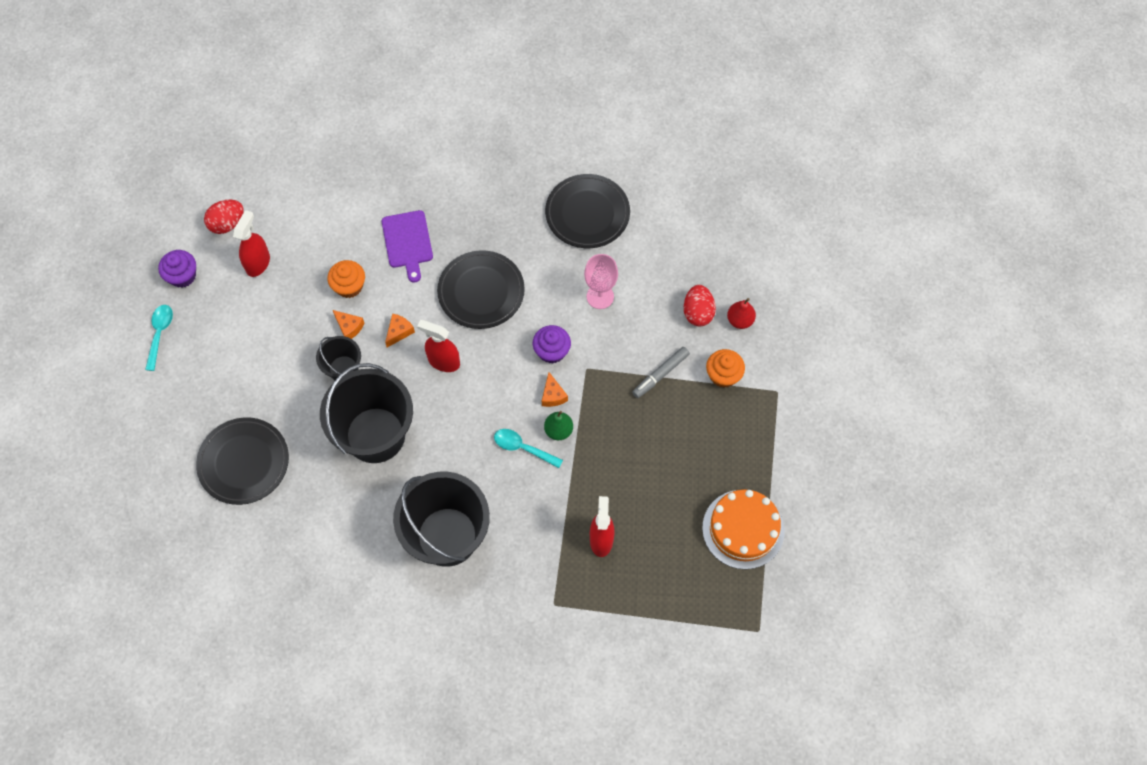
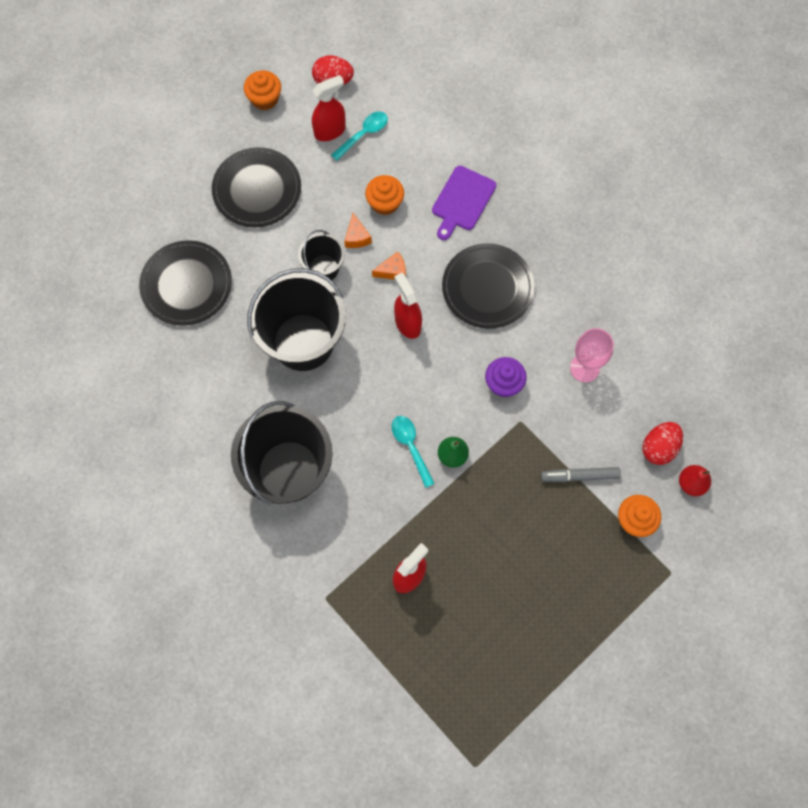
camera: 40 degrees right, 5 degrees up
(160, 334) = (210, 133): turquoise spoon -> turquoise spoon (363, 134)
(182, 276) = (265, 99): purple cupcake -> orange cupcake
(553, 395) = (473, 422): orange cheese -> none
(587, 213) = (635, 287): black plate -> black plate (257, 189)
(743, 529) = (537, 668): orange cake -> none

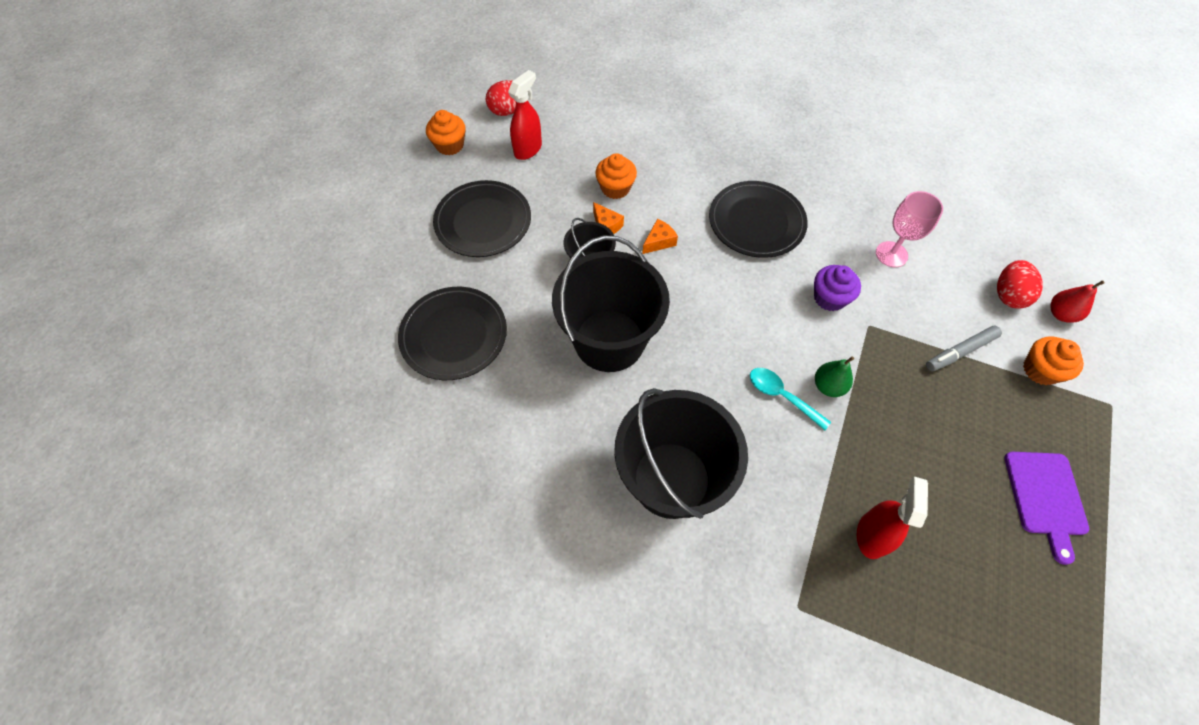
camera: 25 degrees left, 10 degrees down
(363, 134) = (561, 141): turquoise spoon -> none
(407, 323) = (702, 281): red spray bottle -> none
(462, 201) = (685, 161): purple cutting board -> purple cutting board (1045, 497)

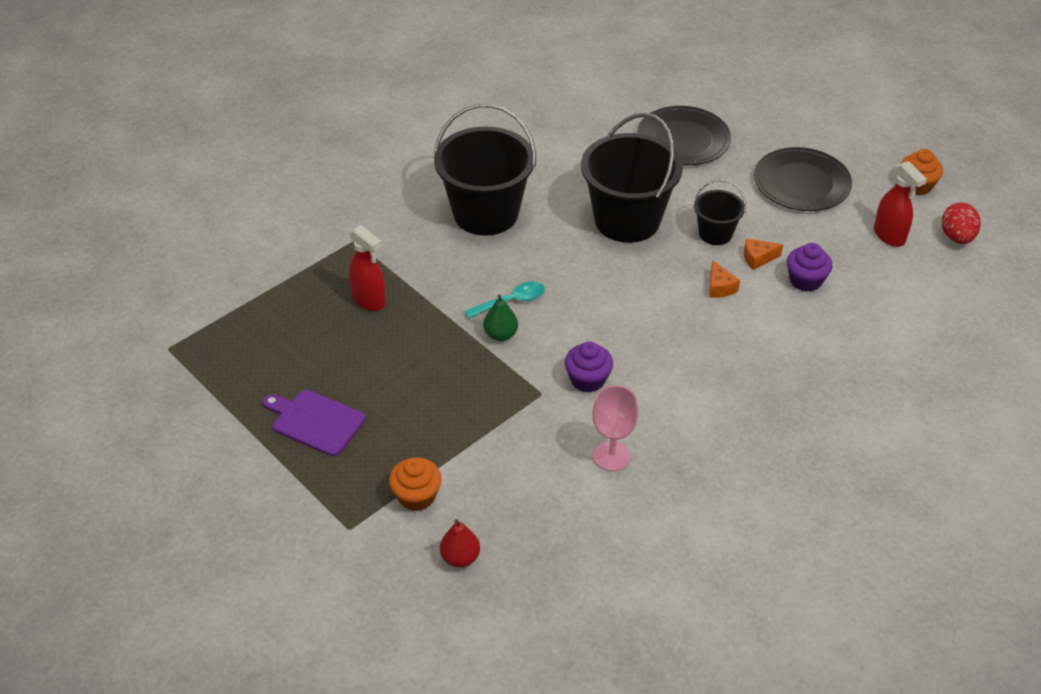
camera: 115 degrees right, 15 degrees down
(615, 188) = (805, 280): orange cupcake -> purple cupcake
(756, 222) = (709, 368): black plate -> none
(960, 351) = (473, 445): grey marker -> none
(1008, 295) = (508, 526): red egg -> none

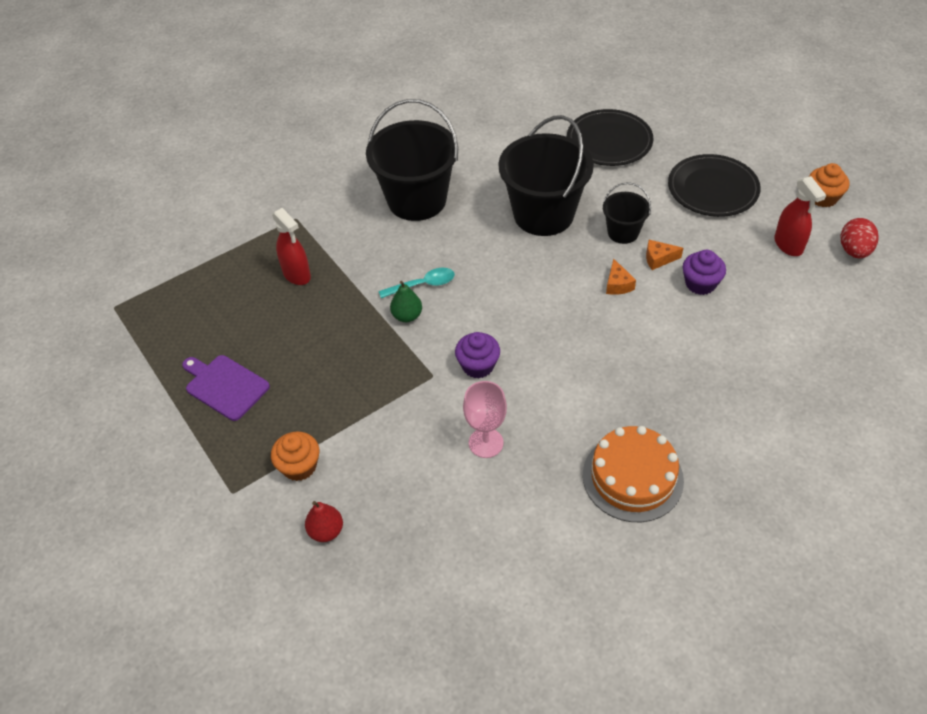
camera: 10 degrees right, 5 degrees up
(770, 477) = (632, 477): none -> orange cake

